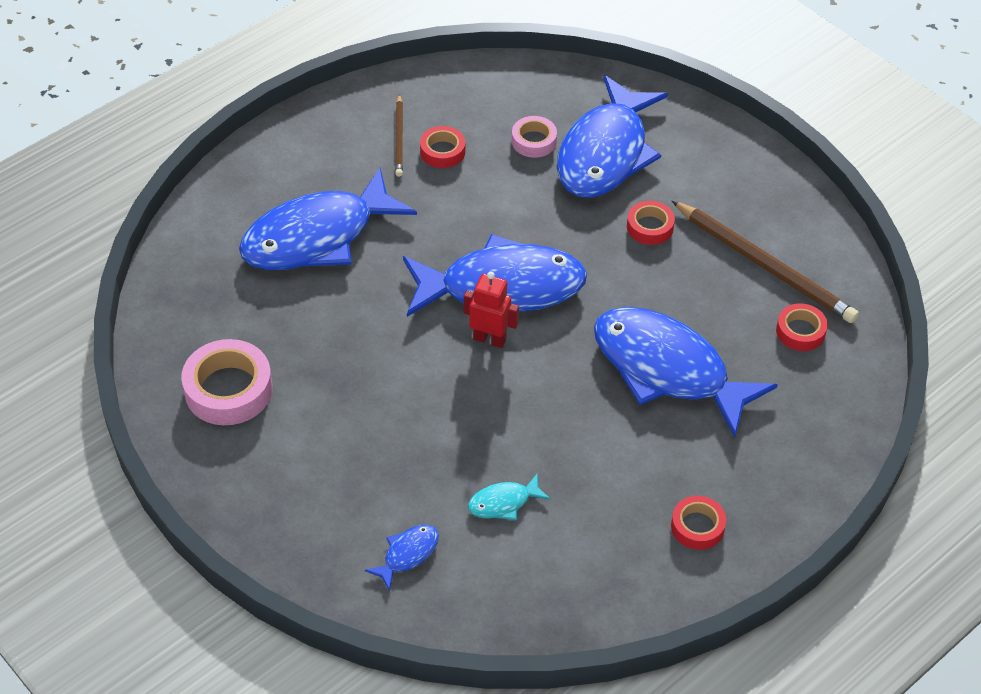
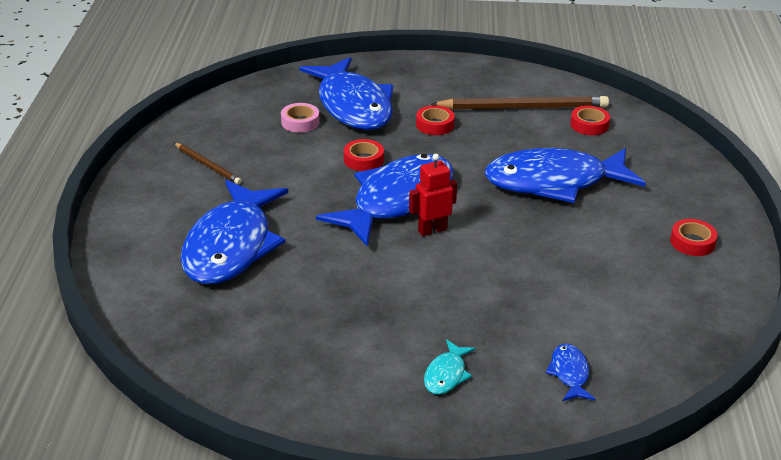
camera: 45 degrees left, 15 degrees down
(228, 389) = (302, 369): pink tape -> none
(442, 151) = (248, 157): red tape -> red tape (363, 160)
(503, 503) = (577, 305): turquoise fish -> turquoise fish (446, 374)

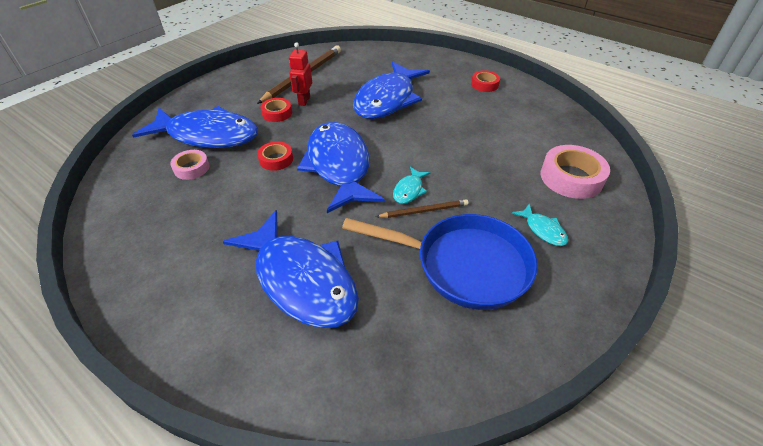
camera: 55 degrees left, 10 degrees up
(207, 165) = (177, 245): brown pencil -> brown pencil (424, 211)
(338, 334) = (464, 265): none -> blue pan
(410, 260) = (409, 190): none -> turquoise fish
(432, 230) = (386, 166): red robot -> red robot (304, 101)
(569, 373) = (571, 177): blue fish -> pink tape
(589, 125) = (348, 64): red tape -> none

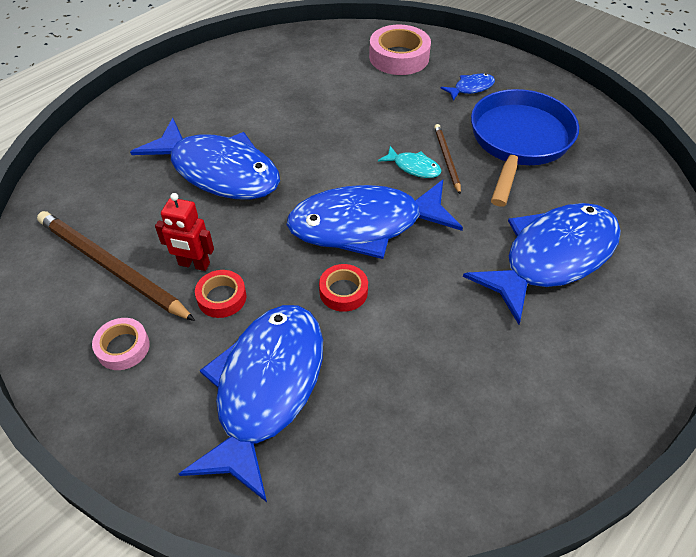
camera: 85 degrees left, 5 degrees up
(191, 168) = (353, 398): pink tape -> pink tape (123, 347)
(484, 84) = (210, 82): red tape -> none
(543, 230) = (471, 88): turquoise fish -> blue fish

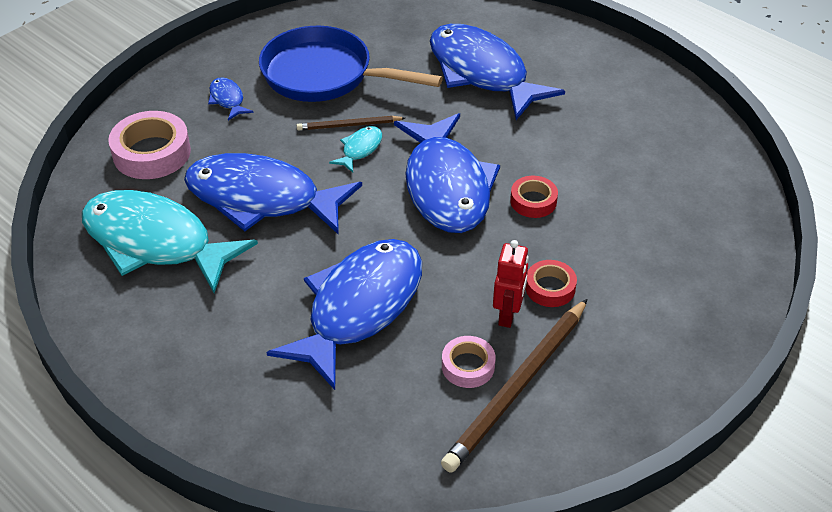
camera: 90 degrees left, 5 degrees down
(123, 347) = (621, 358): pink tape -> pink tape (468, 366)
(266, 389) = (647, 249): blue fish -> blue fish (262, 199)
(301, 68) = (155, 242): none -> turquoise fish

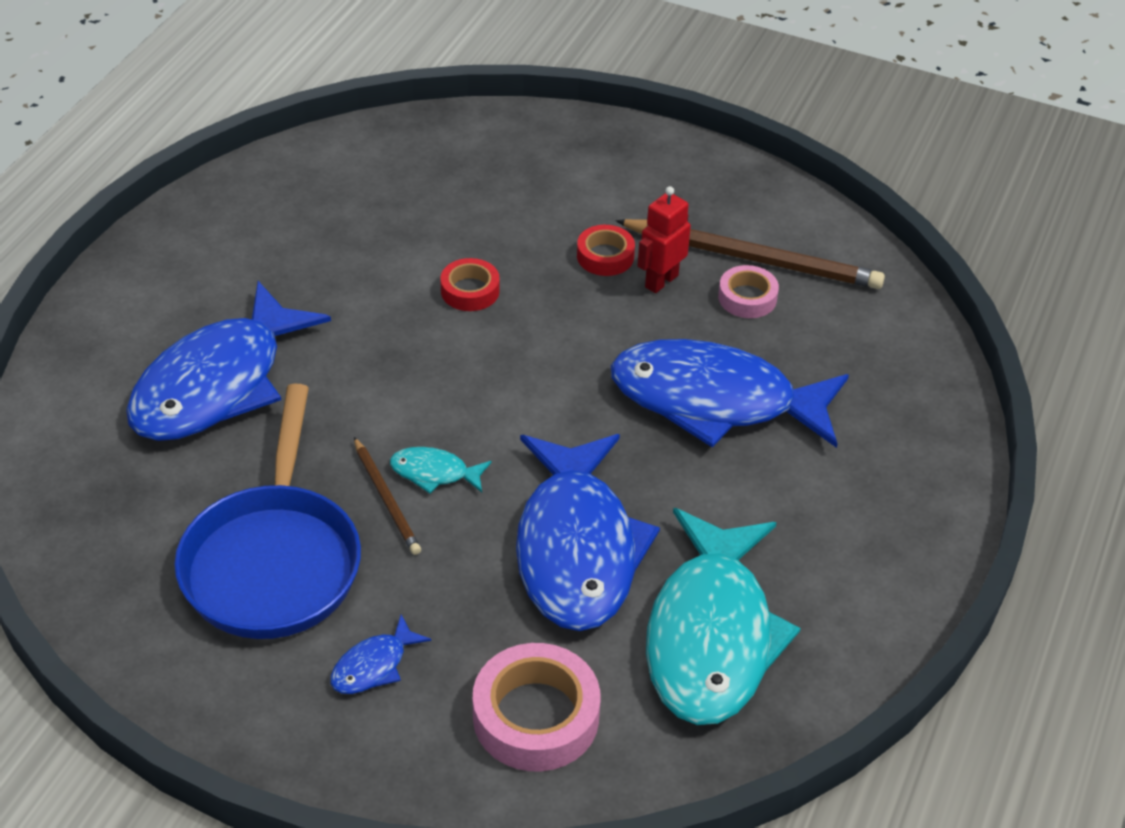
camera: 110 degrees left, 0 degrees up
(446, 186) = (475, 371): blue fish -> none
(508, 315) = (661, 281): red robot -> red robot turned 45 degrees counterclockwise

